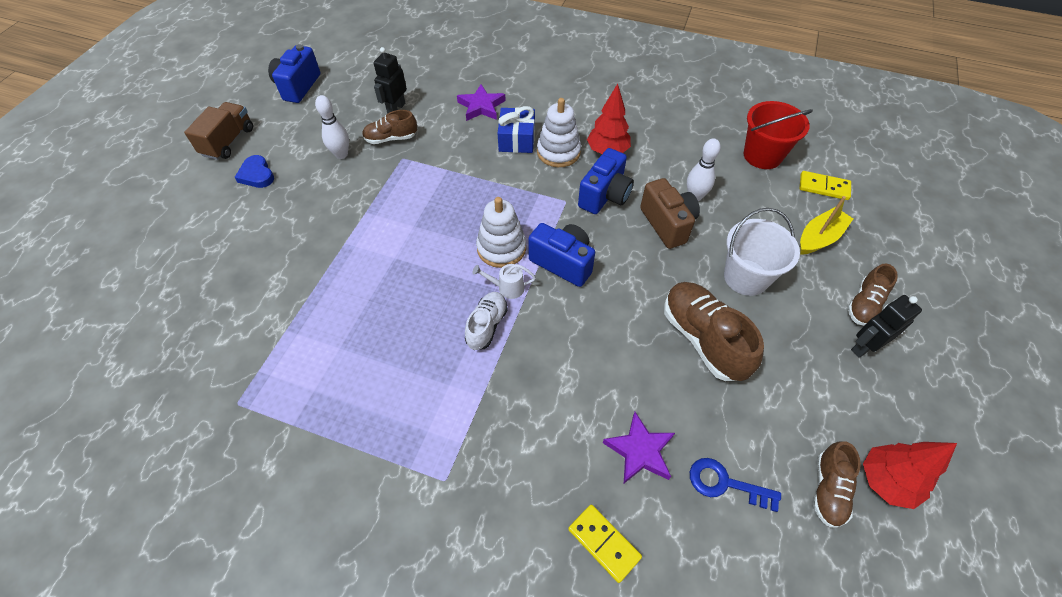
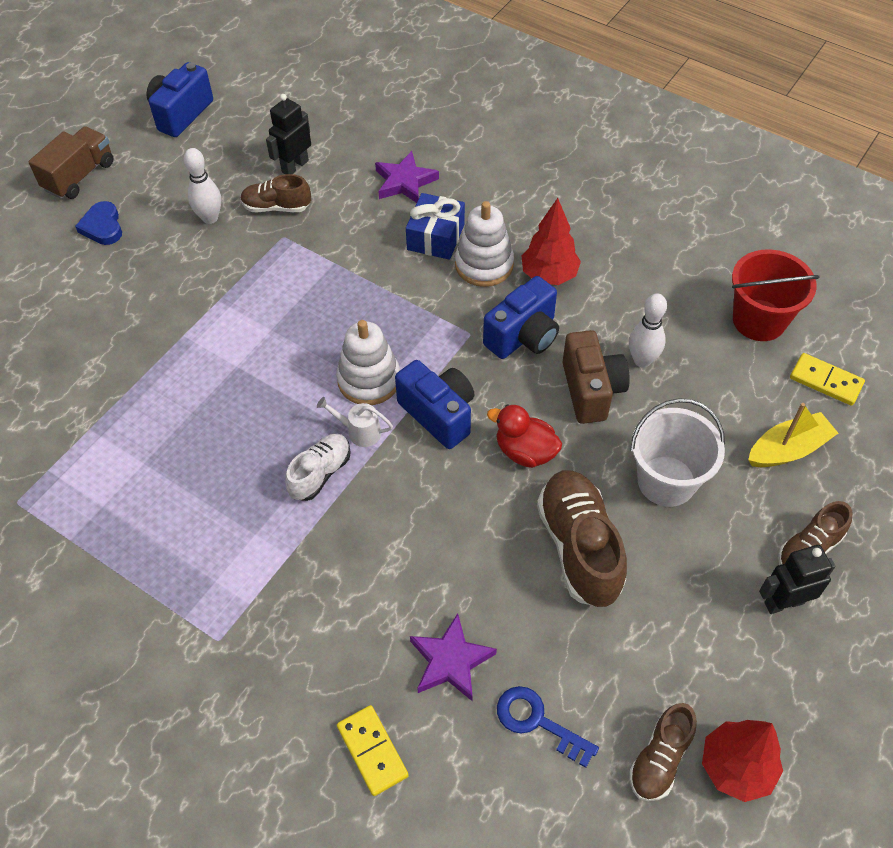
camera: 15 degrees right, 0 degrees up
(637, 277) = (525, 451): none -> red duck

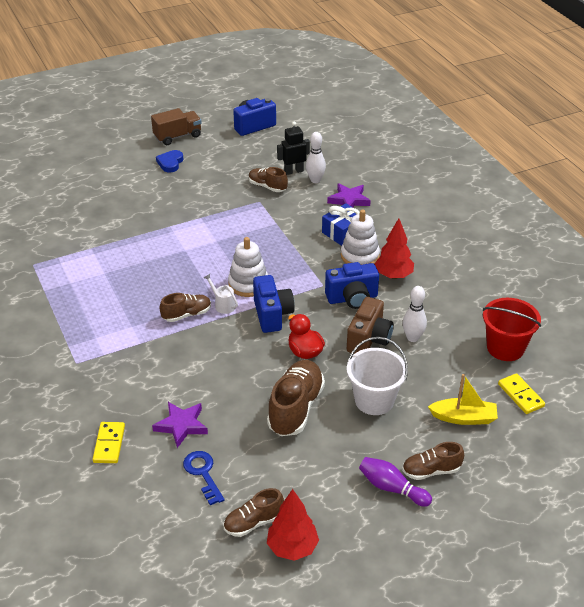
camera: 30 degrees right, 15 degrees down
(210, 218) = (228, 179): white bowling pin -> white bowling pin (315, 180)
(320, 473) = (186, 314): white shoe -> brown shoe
(784, 602) = (391, 488): black robot -> purple bowling pin

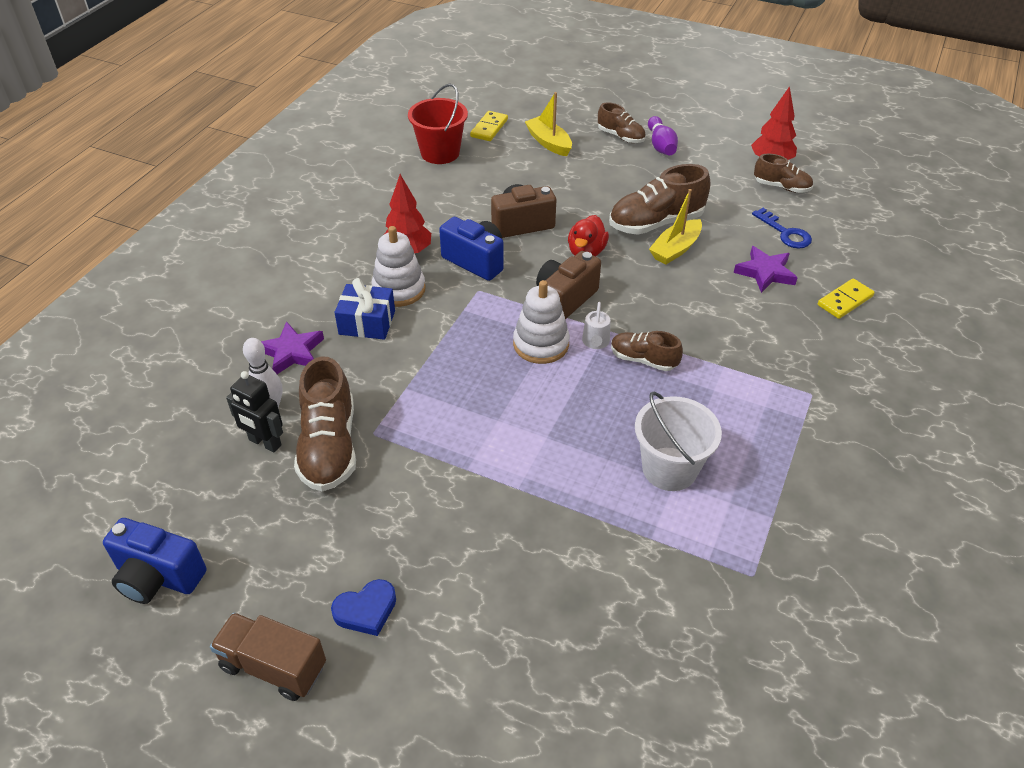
camera: 130 degrees left, 5 degrees up
(203, 473) = (785, 233): blue key -> blue key turned 60 degrees counterclockwise
(257, 397) = (675, 249): none -> yellow boat
(267, 186) = (329, 447): brown shoe -> brown shoe, size x1.70
(272, 315) = (565, 299): blue camera -> brown camera
(374, 400) = (590, 189): white bucket -> white bucket (669, 469)
(412, 338) = (488, 202): white bowling pin -> none

